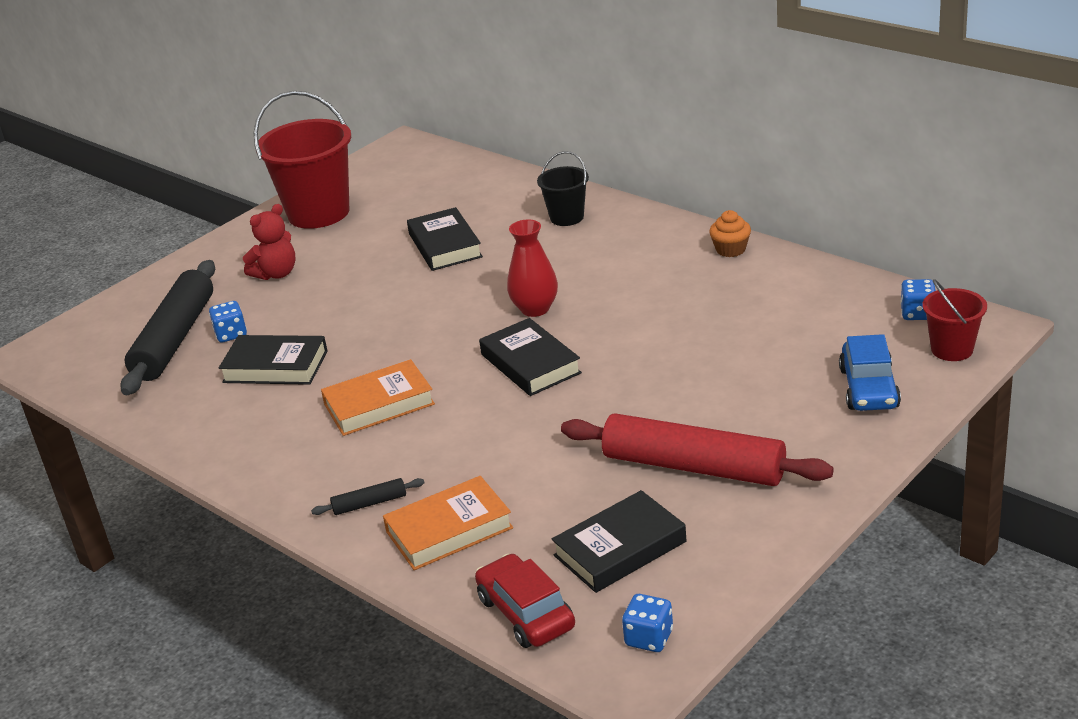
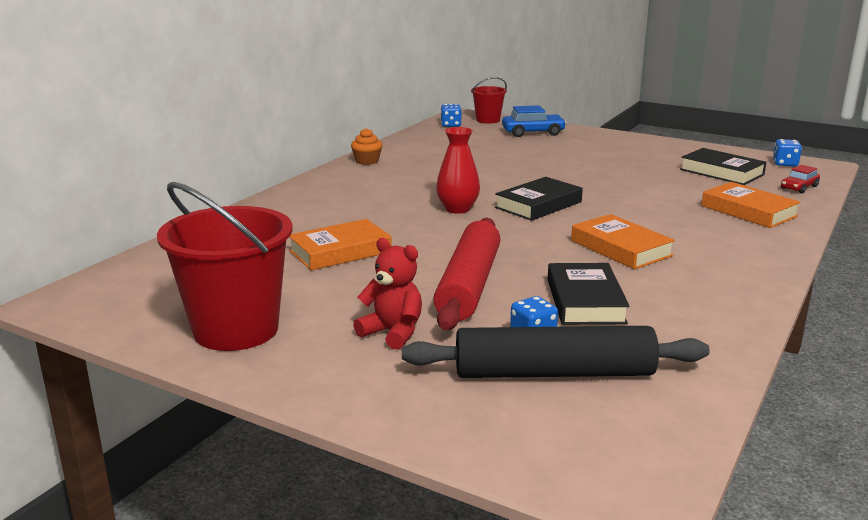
camera: 105 degrees left, 10 degrees down
(369, 503) = (746, 236): black rolling pin -> none
(445, 245) = (340, 251): black book -> orange book
(526, 613) = (799, 187): red car -> red car, size x0.63
(567, 217) = (297, 209): black bucket -> none
(694, 466) = (632, 161): red rolling pin -> red rolling pin (468, 285)

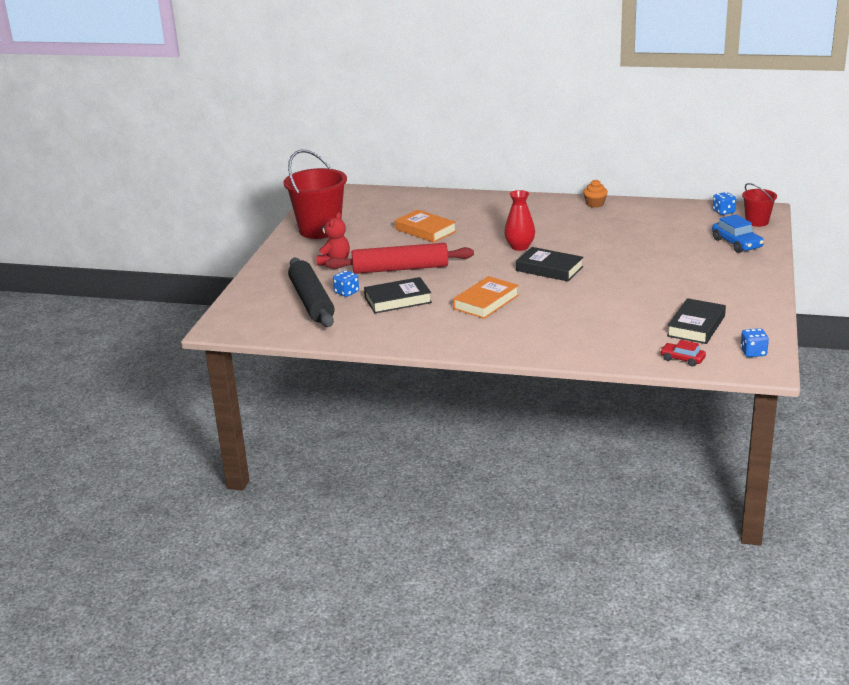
camera: 75 degrees right, 5 degrees up
(748, 211) = (599, 340): orange book -> none

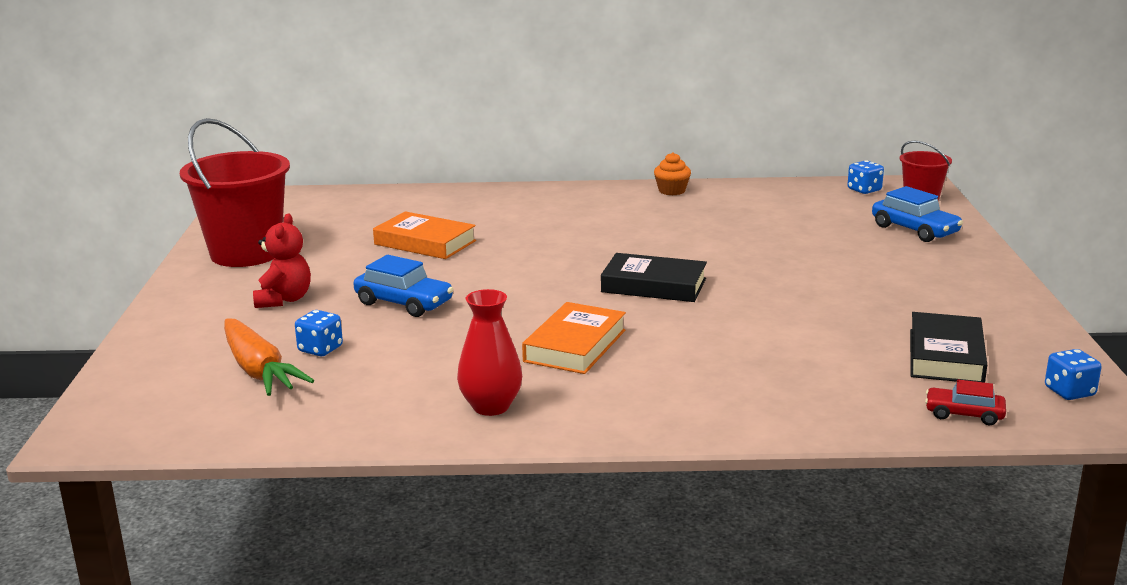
camera: 15 degrees left, 5 degrees down
(311, 301) = (259, 370): black rolling pin -> orange carrot
(398, 300) = (418, 355): black book -> none
(400, 268) = (404, 303): red rolling pin -> blue car
(519, 247) = (589, 256): red vase -> red vase (491, 406)

